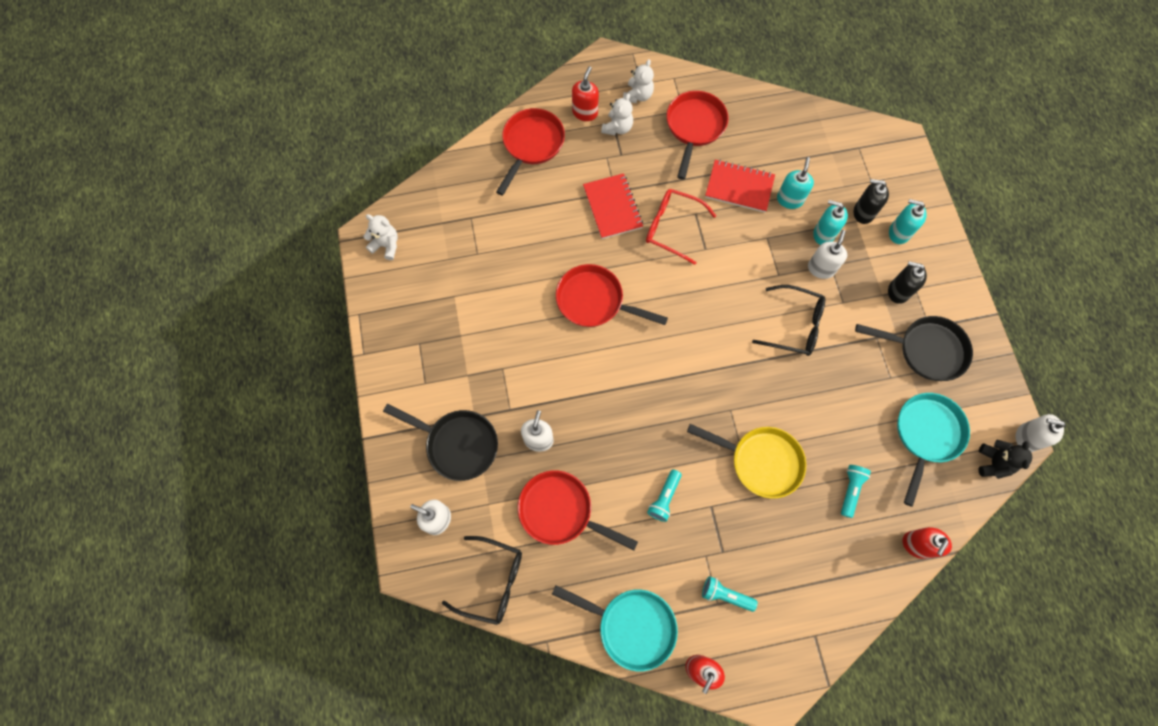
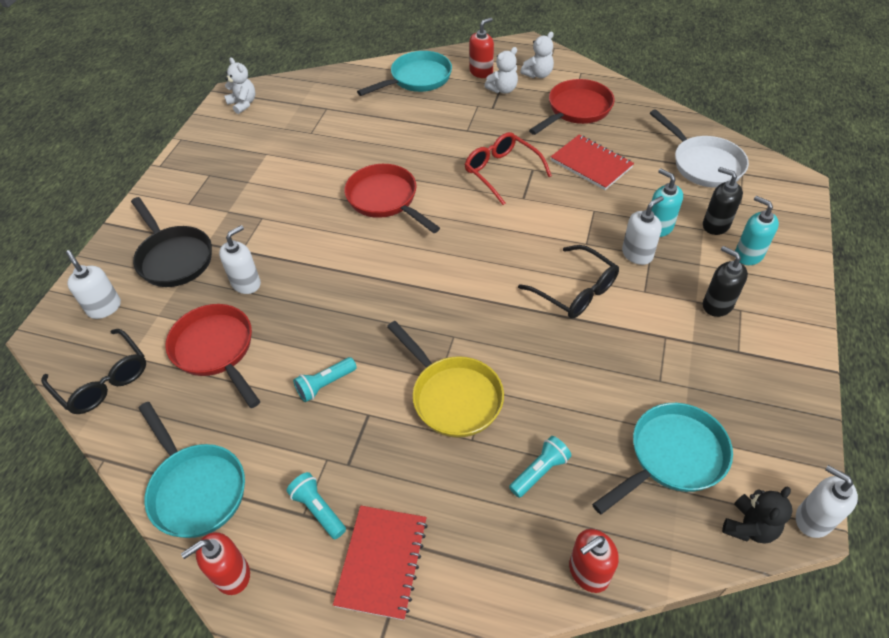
camera: 30 degrees right, 20 degrees down
(531, 145) = (417, 79): red pan -> turquoise pan
(612, 207) = (456, 140): red notebook -> red notebook (382, 562)
(789, 199) = (638, 189): turquoise soap dispenser -> none
(826, 149) = (703, 164): none -> white pan
(926, 350) = (721, 372): black pan -> none

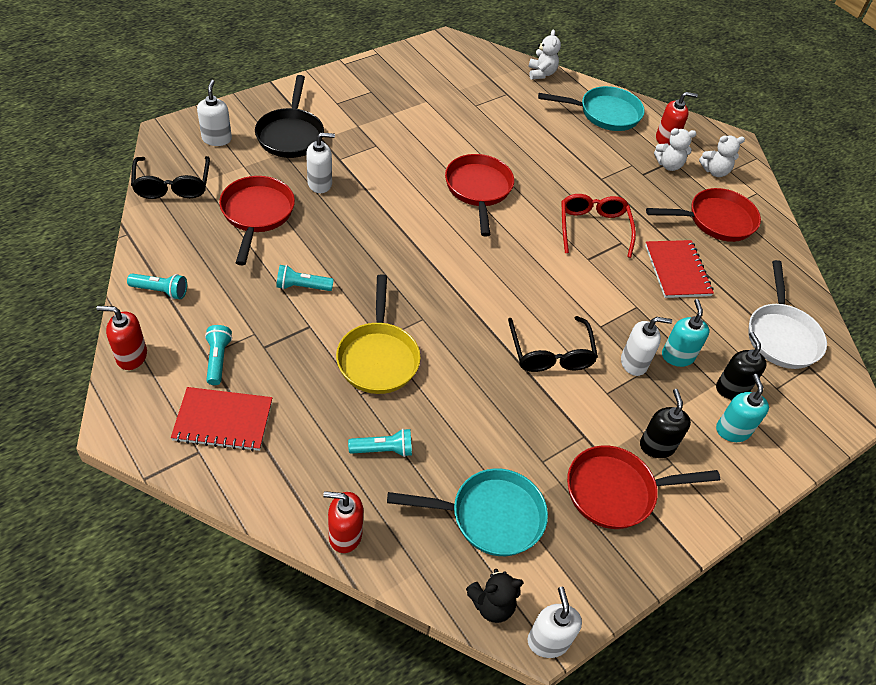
camera: 30 degrees right, 0 degrees up
(196, 489) = (161, 291): turquoise pan -> turquoise flashlight
(243, 104) = (448, 53): white teddy bear -> white teddy bear (541, 73)
(382, 562) = (223, 421): red notebook -> red notebook turned 45 degrees clockwise
(730, 361) = (616, 491): none -> red pan

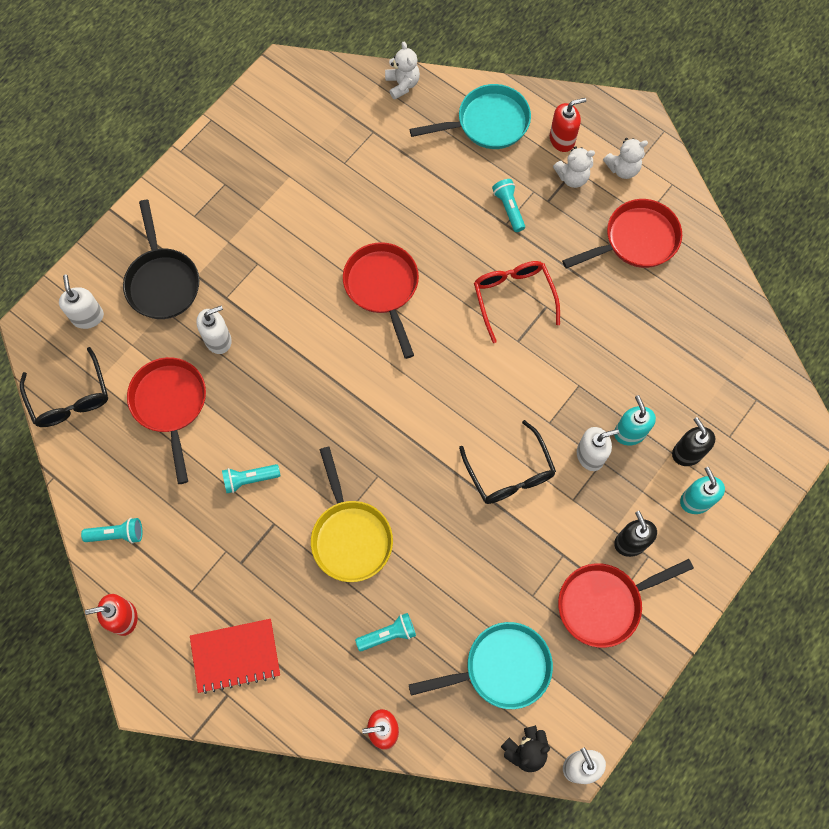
camera: 10 degrees left, 20 degrees up
(218, 359) = (204, 592): turquoise flashlight -> turquoise flashlight (509, 208)
(677, 270) = (609, 324): red notebook -> none
(781, 336) = (724, 371): white pan -> none

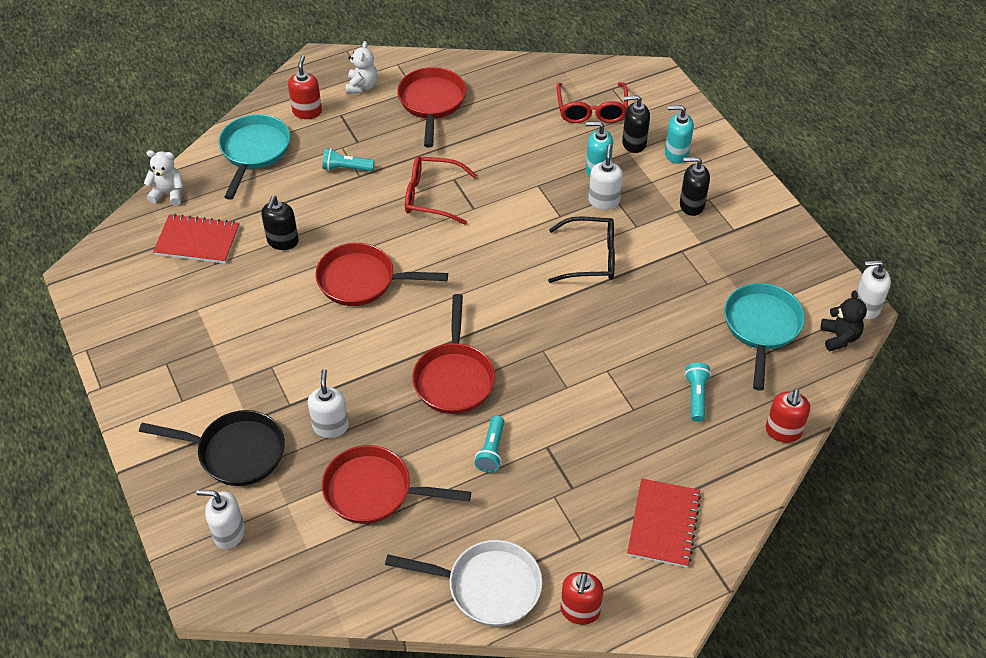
camera: 65 degrees left, 20 degrees down
(70, 398) = (311, 581): black glasses -> none
(117, 534) = (487, 587): turquoise flashlight -> white pan
(350, 536) = (590, 391): yellow pan -> none
(362, 136) = (197, 241): none -> red notebook
(395, 201) = (282, 241): none -> black soap dispenser
(572, 177) = (347, 118): white teddy bear -> none
(604, 603) = (735, 240): red pan -> red pan (454, 378)
(712, 393) = (591, 110): none -> red glasses

